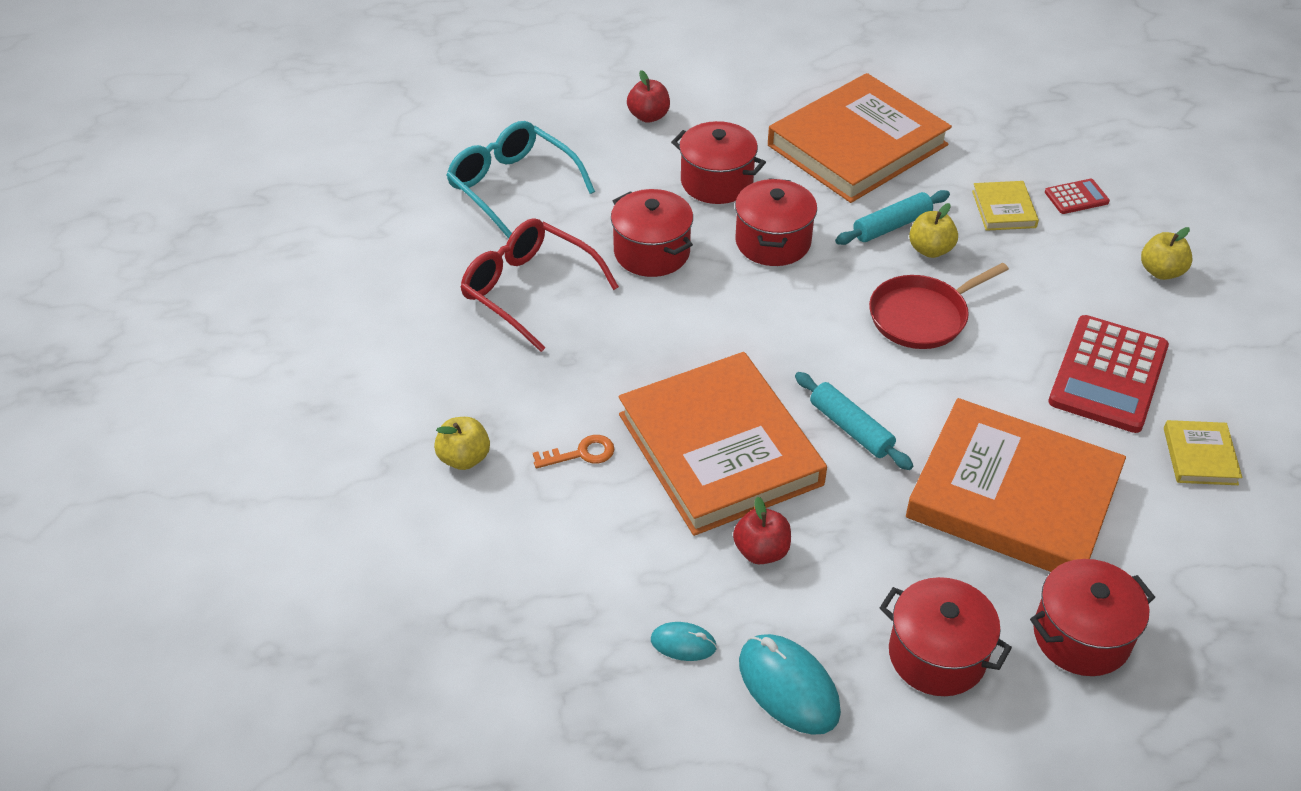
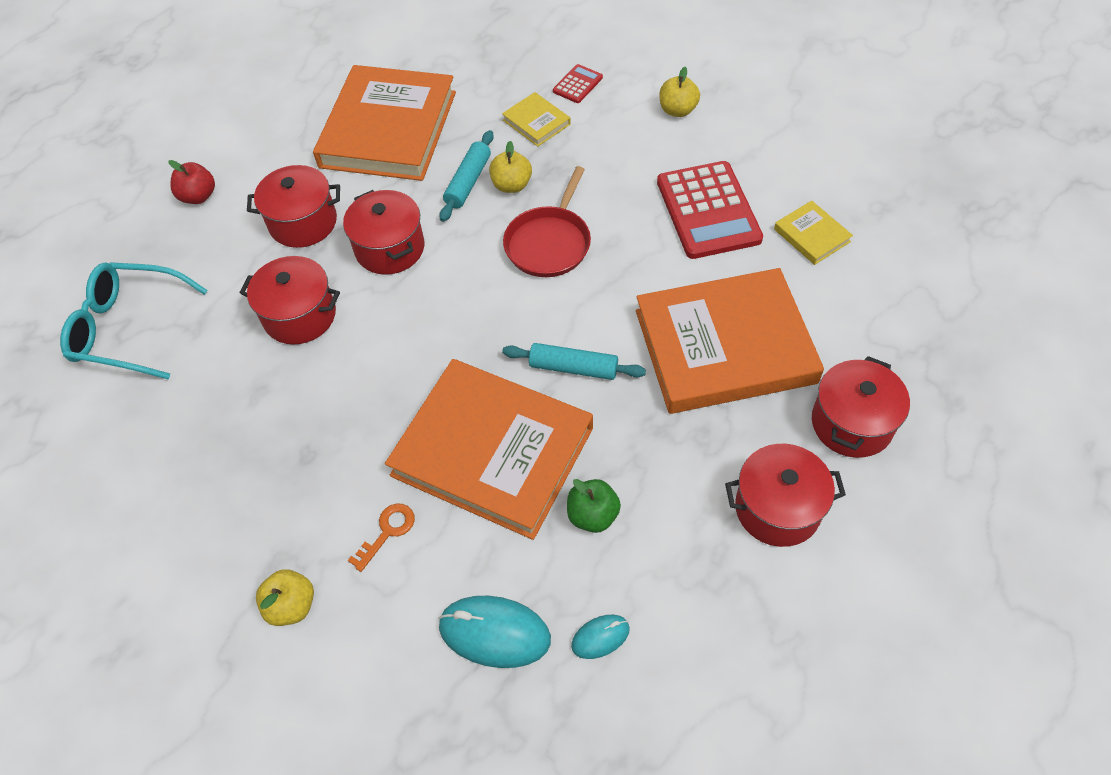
camera: 35 degrees left, 10 degrees up
(528, 290) = (222, 414): red glasses -> none
(761, 551) = (593, 515): red apple -> green apple
(788, 687) = (702, 613): turquoise mouse -> turquoise mouse (494, 633)

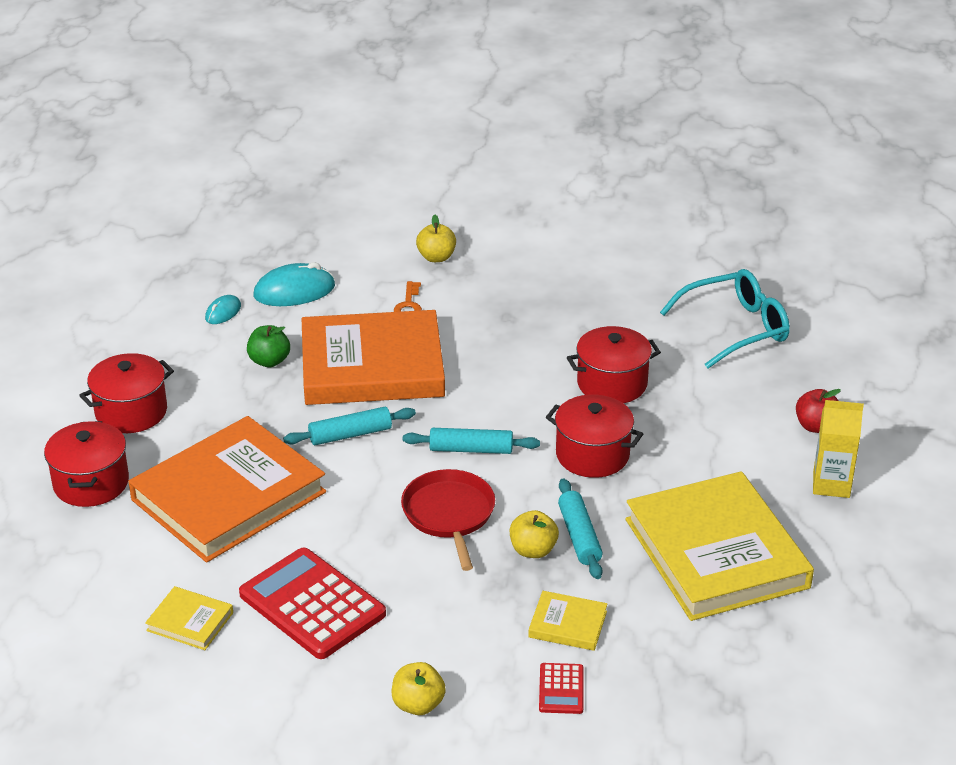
camera: 145 degrees right, 20 degrees down
(251, 145) = (831, 484): none -> yellow carton
(303, 222) = (694, 444): red pot -> none
(388, 129) = (716, 553): orange book -> yellow book
(481, 300) = (471, 449): none -> turquoise rolling pin

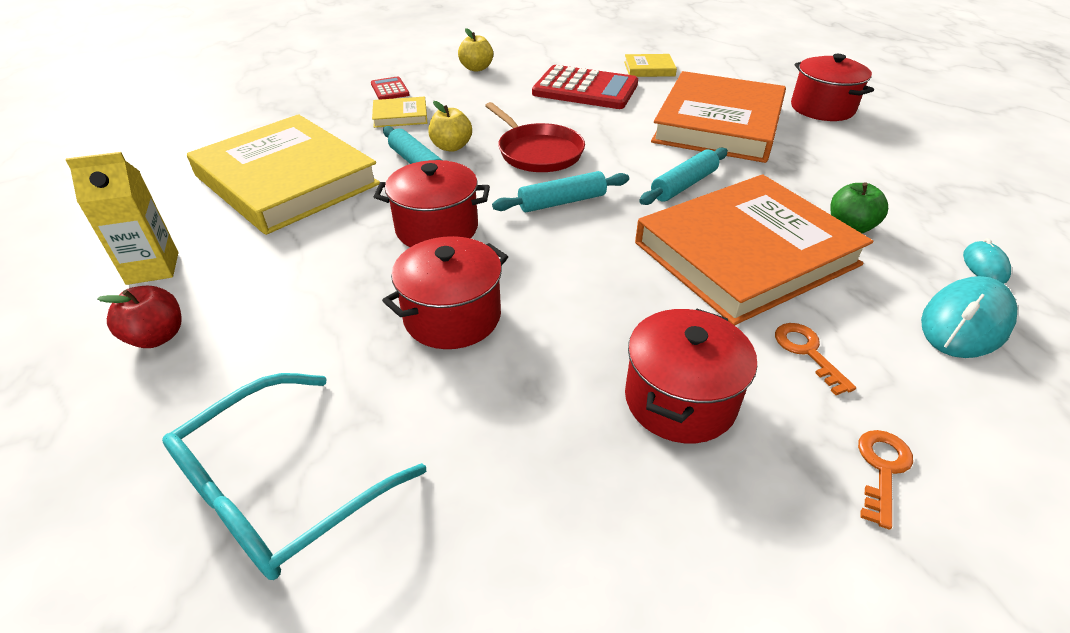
camera: 155 degrees right, 5 degrees up
(131, 412) = (882, 154): red pot -> red pot (680, 400)
(436, 257) = (882, 470): yellow apple -> orange key

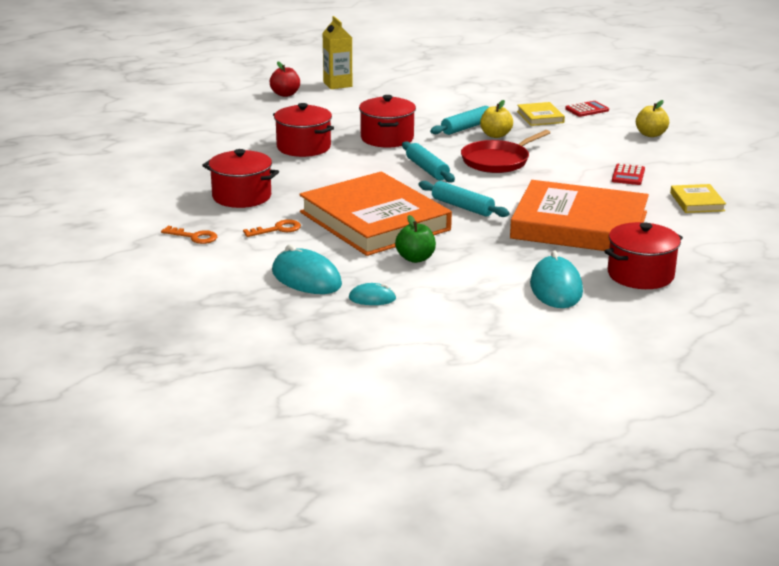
camera: 85 degrees right, 15 degrees down
(280, 490) = (196, 127): turquoise glasses -> none
(286, 180) = (433, 98): yellow book -> none
(585, 89) = (628, 175): red calculator -> red calculator, size x0.46
(876, 149) = (556, 288): none -> turquoise mouse

